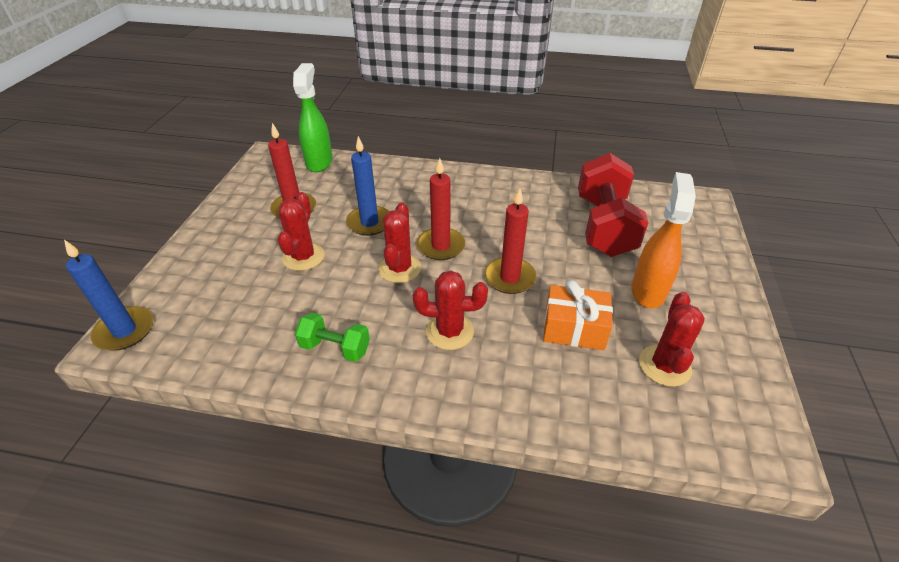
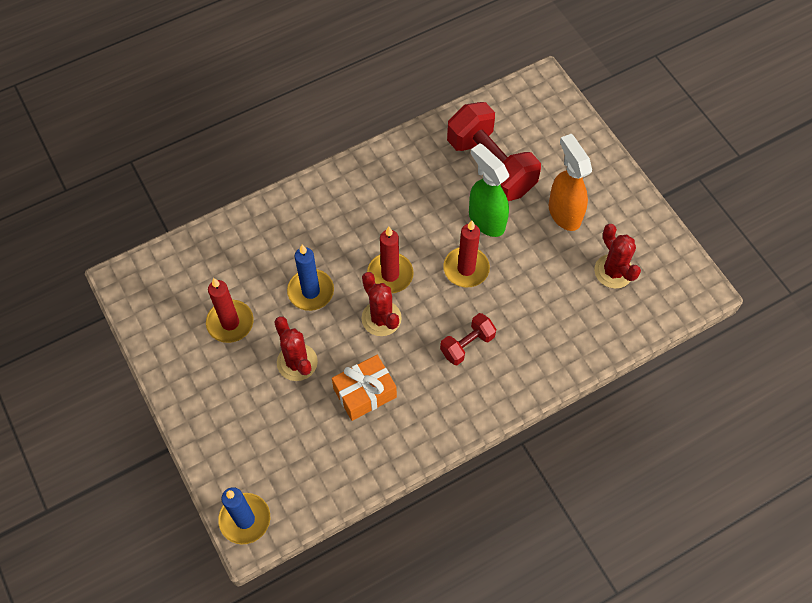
camera: 40 degrees left, 20 degrees up
(319, 162) = (186, 254): green spray bottle -> green spray bottle (486, 220)
(335, 348) = (407, 415): green dumbbell -> none
(449, 331) = (467, 345): red cactus -> red dumbbell
(574, 328) = (542, 282): orange gift -> orange gift (365, 393)

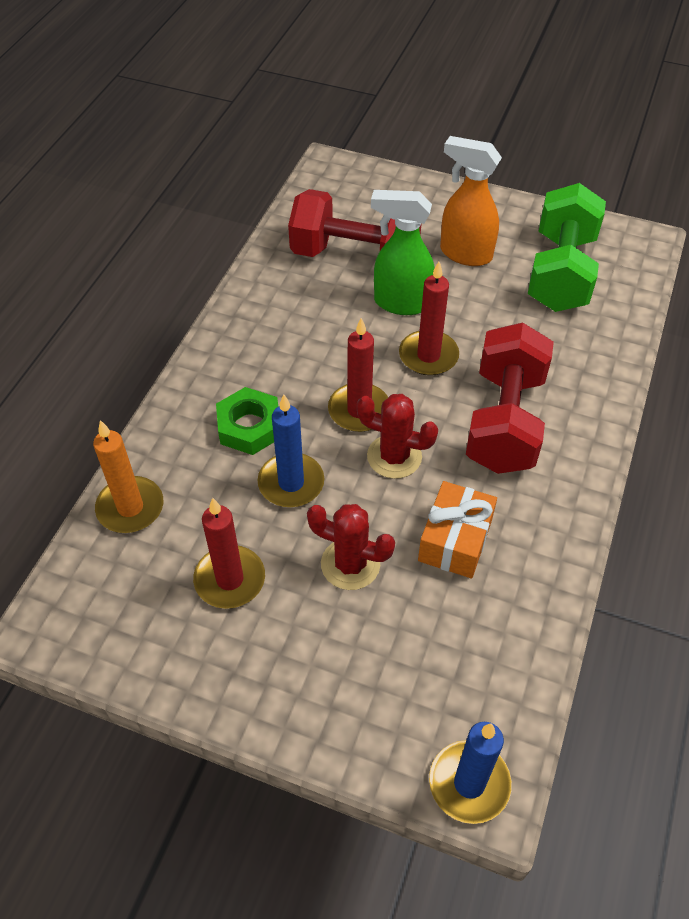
camera: 40 degrees left, 10 degrees down
(217, 243) = (130, 507): none -> orange candle
(320, 240) = (249, 427): none -> green nut
(467, 345) = (505, 421): red dumbbell -> red dumbbell, size x1.97
(613, 271) = (560, 272): red cactus -> green dumbbell

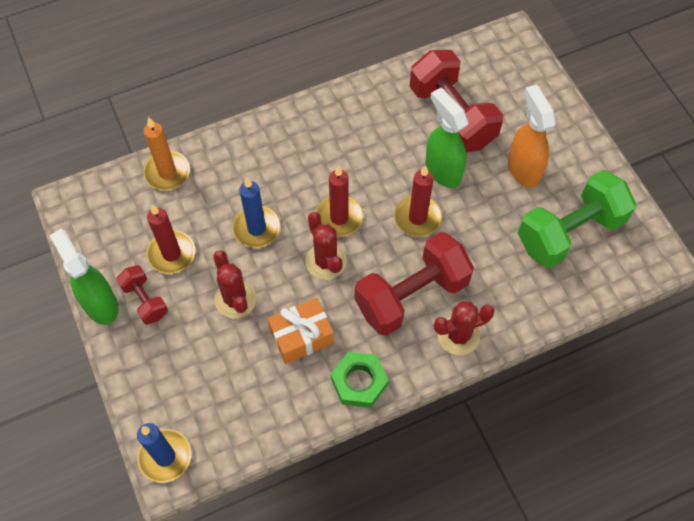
camera: 45 degrees right, 10 degrees up
(208, 699) = (100, 304): none -> green spray bottle
(249, 427) = (271, 177): green nut -> green nut (359, 382)
(255, 650) = (145, 300): none -> red dumbbell
(583, 420) = (458, 335): none -> red cactus

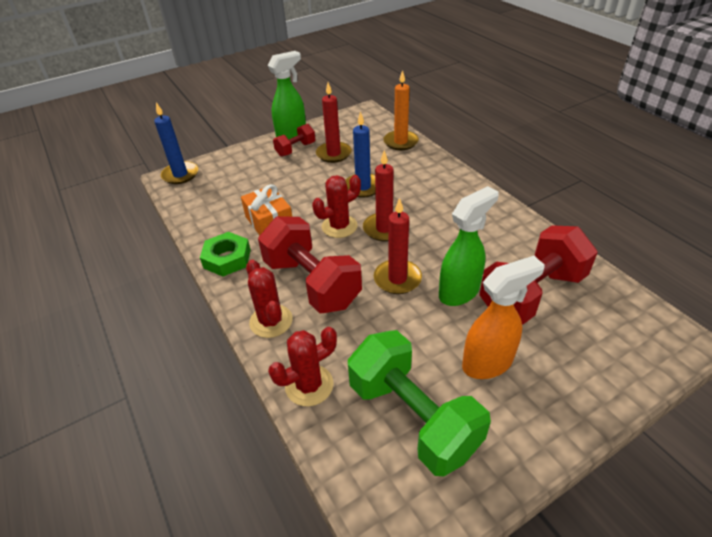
camera: 85 degrees right, 20 degrees down
(235, 299) = (299, 186): red cactus -> red cactus (309, 385)

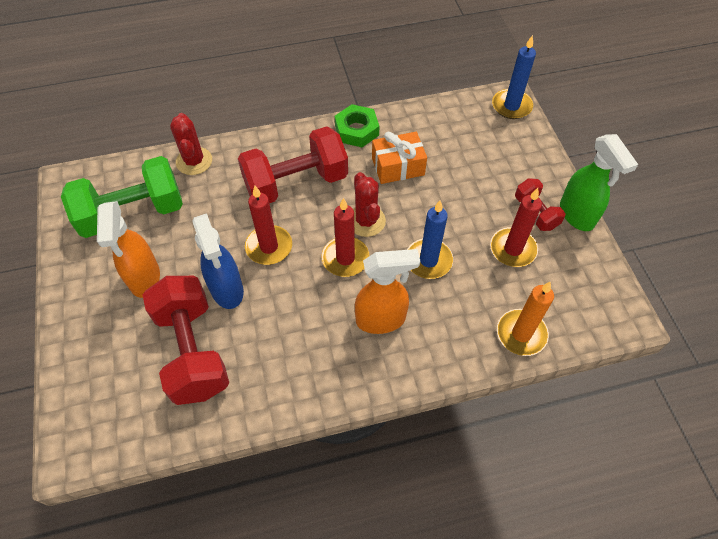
camera: 105 degrees right, 15 degrees up
(271, 321) = (267, 149): red cactus -> none
(428, 198) = (381, 320): none -> orange spray bottle
(459, 292) = (227, 290): green spray bottle -> blue spray bottle

